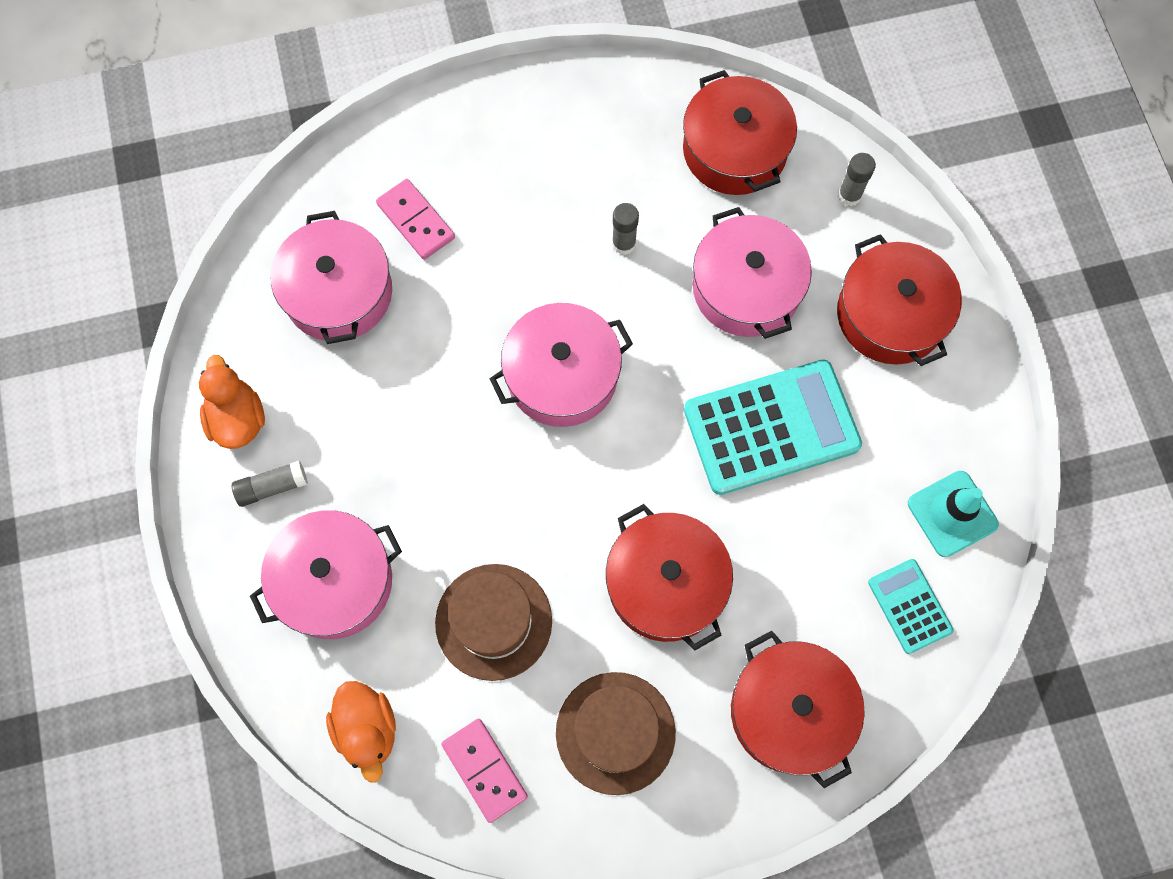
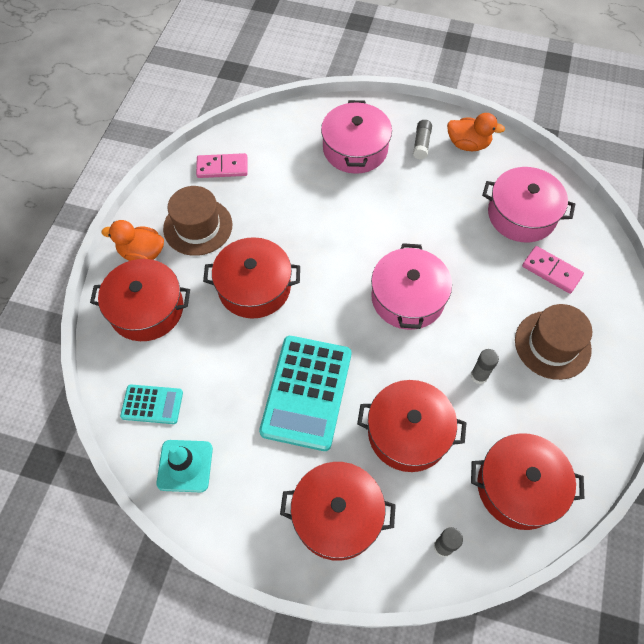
camera: 120 degrees right, 10 degrees down
(367, 730) = (274, 133): orange duck -> orange duck (142, 253)
(416, 221) = (551, 271): pink domino -> pink domino turned 45 degrees clockwise
(493, 621) = (289, 202): brown hat -> brown hat (552, 344)
(746, 288) = (408, 432): pink pot -> red pot

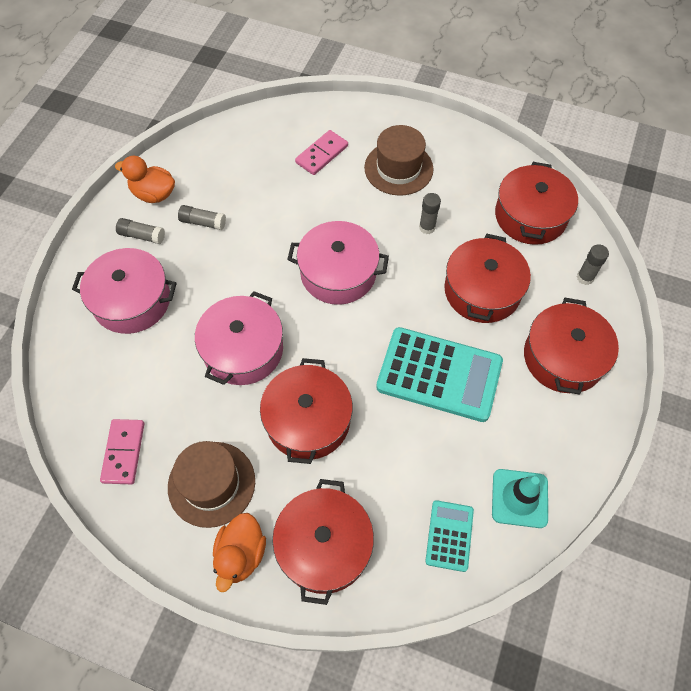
camera: 85 degrees left, 0 degrees up
(445, 184) = (203, 222): none -> grey glue stick
(468, 144) = (153, 194): orange duck -> orange duck turned 90 degrees counterclockwise
(521, 215) = (254, 165): pink pot -> pink pot (243, 349)

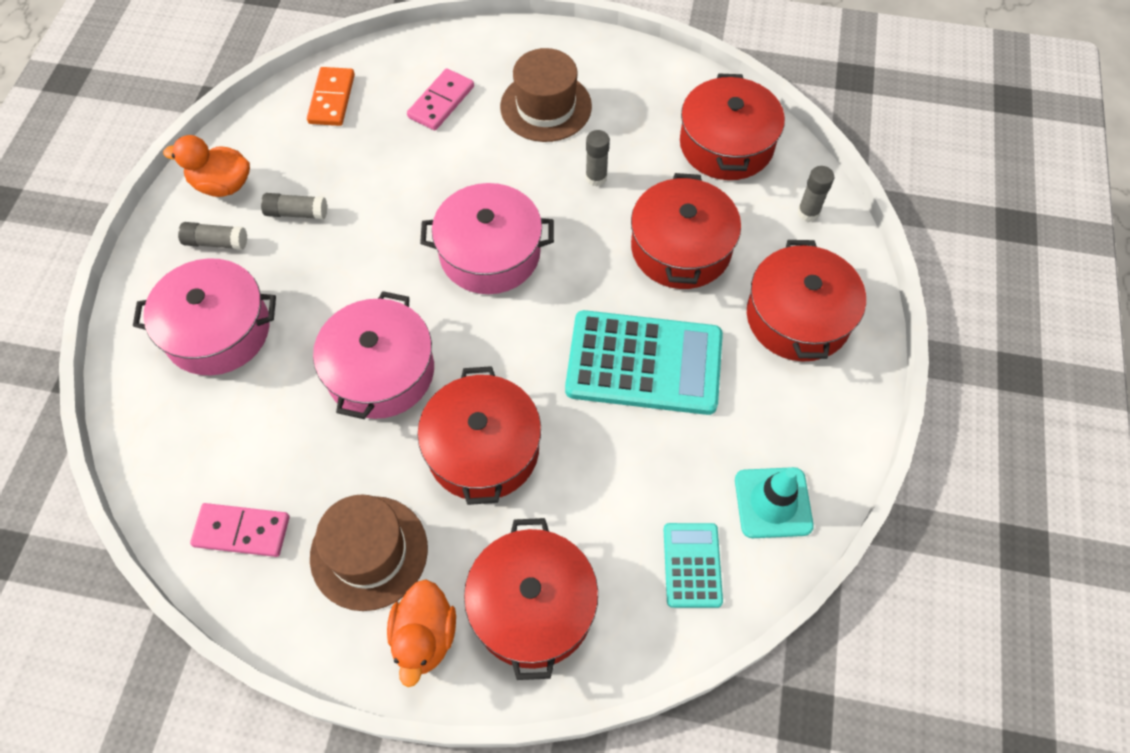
camera: 10 degrees left, 0 degrees up
(123, 452) = (242, 531): pink domino -> pink domino turned 75 degrees counterclockwise
(242, 141) = (331, 99): none -> orange domino

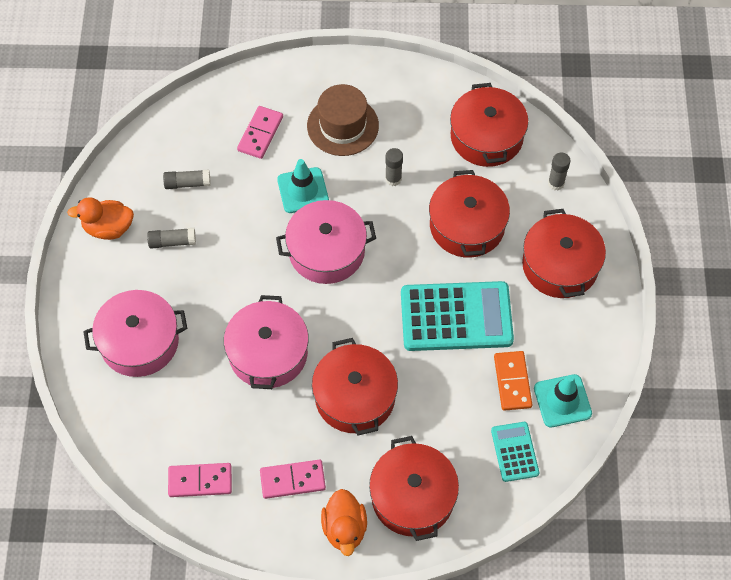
camera: 10 degrees left, 0 degrees up
(216, 242) = (117, 274): grey glue stick -> grey glue stick (187, 183)
(331, 99) = (173, 144): orange domino -> orange domino (512, 382)
(369, 552) = (292, 480): brown hat -> pink domino
(477, 175) = (303, 190): none -> turquoise traffic cone

